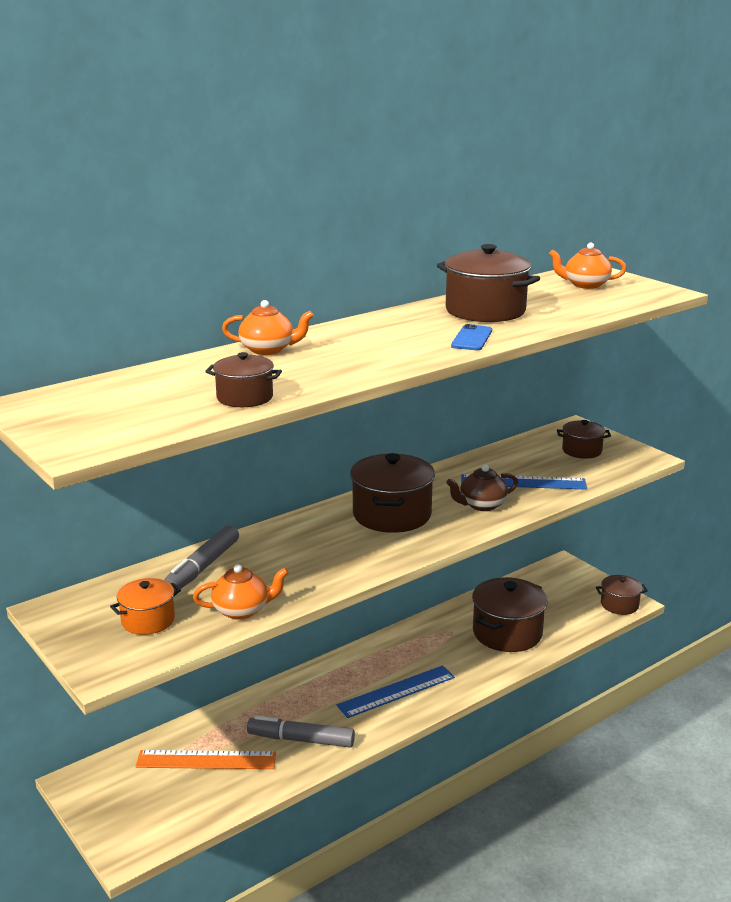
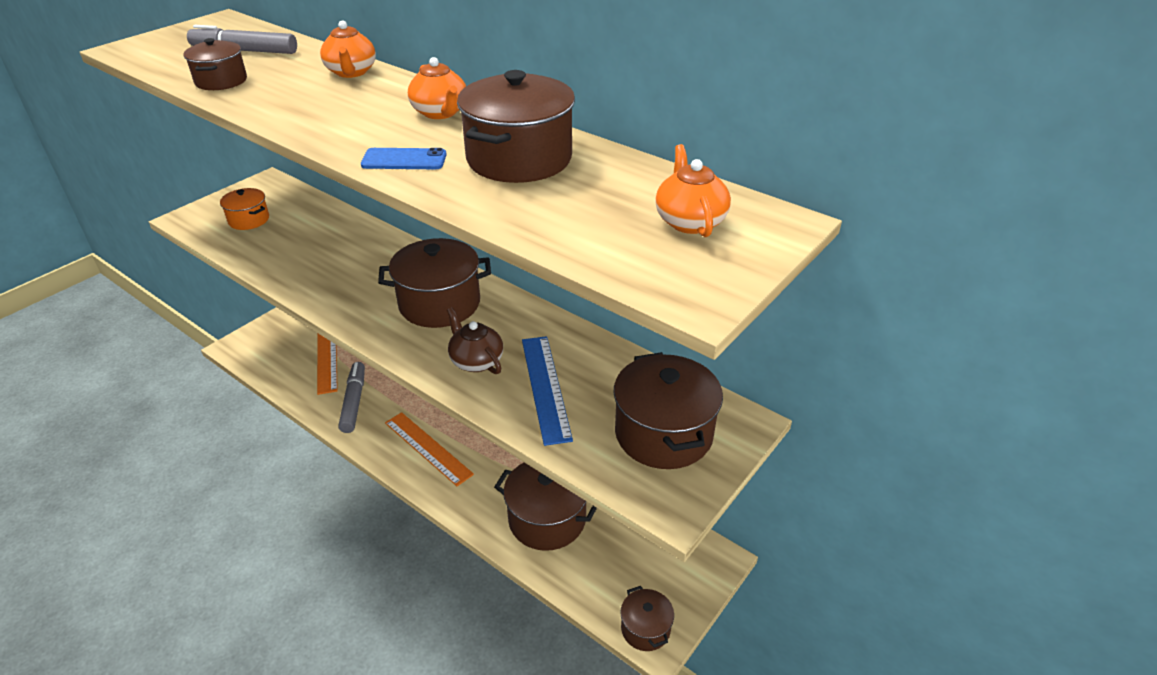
camera: 75 degrees right, 15 degrees up
(202, 567) = (328, 225): grey marker -> grey marker (245, 51)
(242, 610) = (260, 255): orange teapot -> orange teapot (440, 113)
(396, 691) = (428, 448): blue ruler -> orange ruler
(582, 451) = (663, 433): brown pot -> brown pot, size x1.77

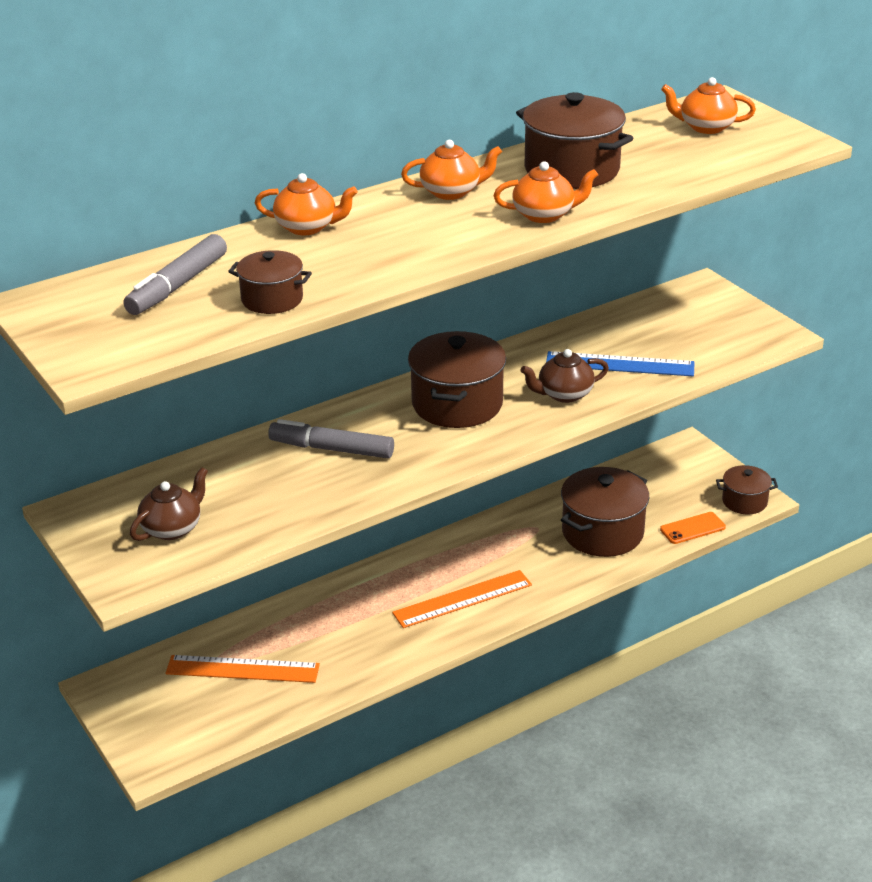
camera: 70 degrees left, 5 degrees down
(249, 220) = (172, 528): orange pot -> brown teapot
(354, 402) = (348, 651): grey marker -> grey marker (332, 449)
(404, 160) = (544, 215): blue phone -> orange teapot
(580, 590) = (692, 528): none -> orange phone
(663, 433) = (701, 321): brown pot -> none

